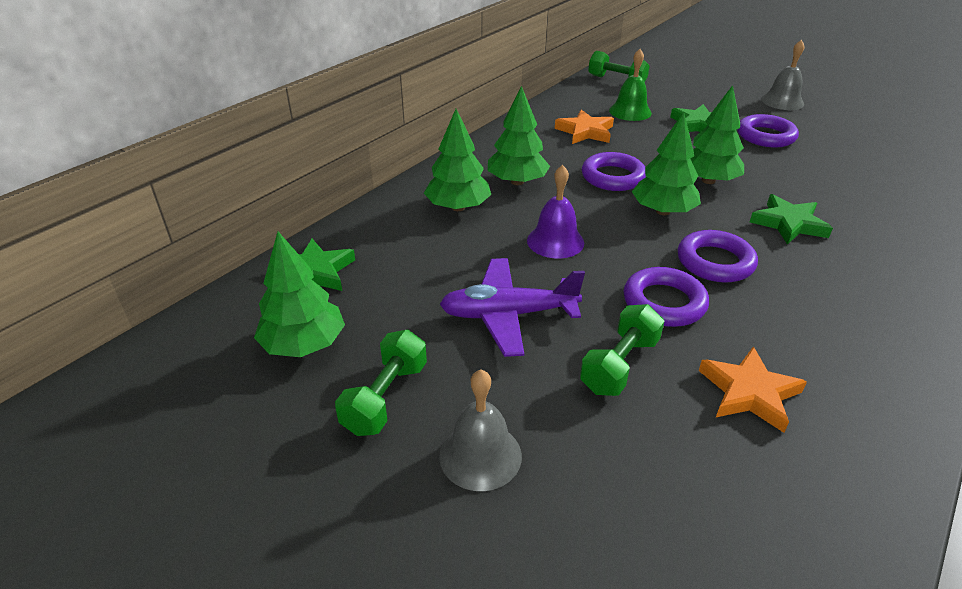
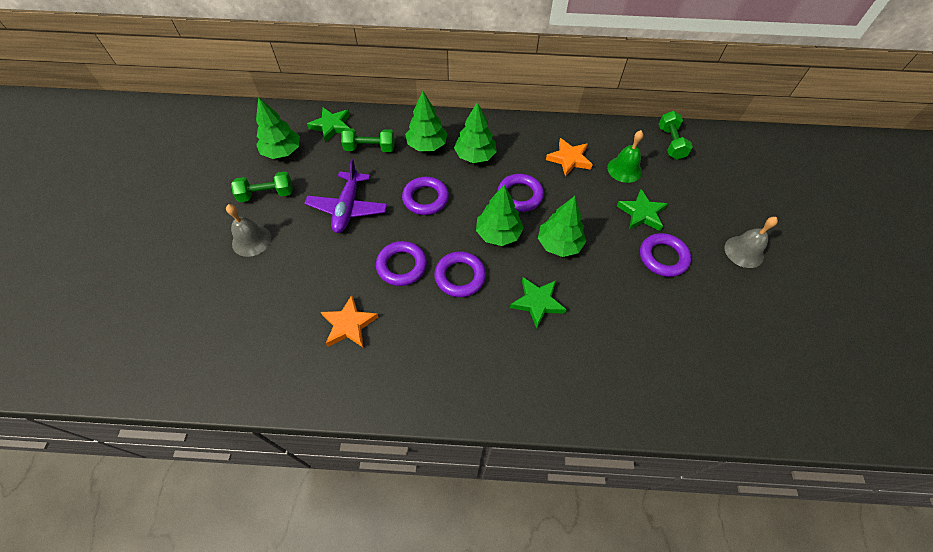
camera: 55 degrees right, 20 degrees up
(508, 315) = (348, 208): purple plane -> purple plane turned 135 degrees counterclockwise
(555, 241) = (425, 198): purple bell -> purple ring
(619, 365) = (337, 265): green dumbbell -> green dumbbell (370, 148)

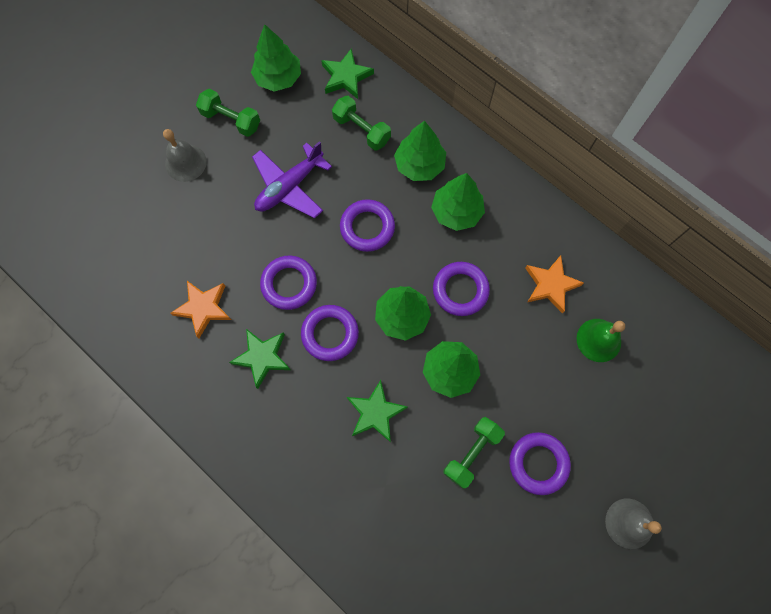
camera: 40 degrees right, 15 degrees up
(641, 213) = (565, 402): green star -> green star (262, 357)
(670, 143) = (685, 346): green dumbbell -> green dumbbell (471, 453)

